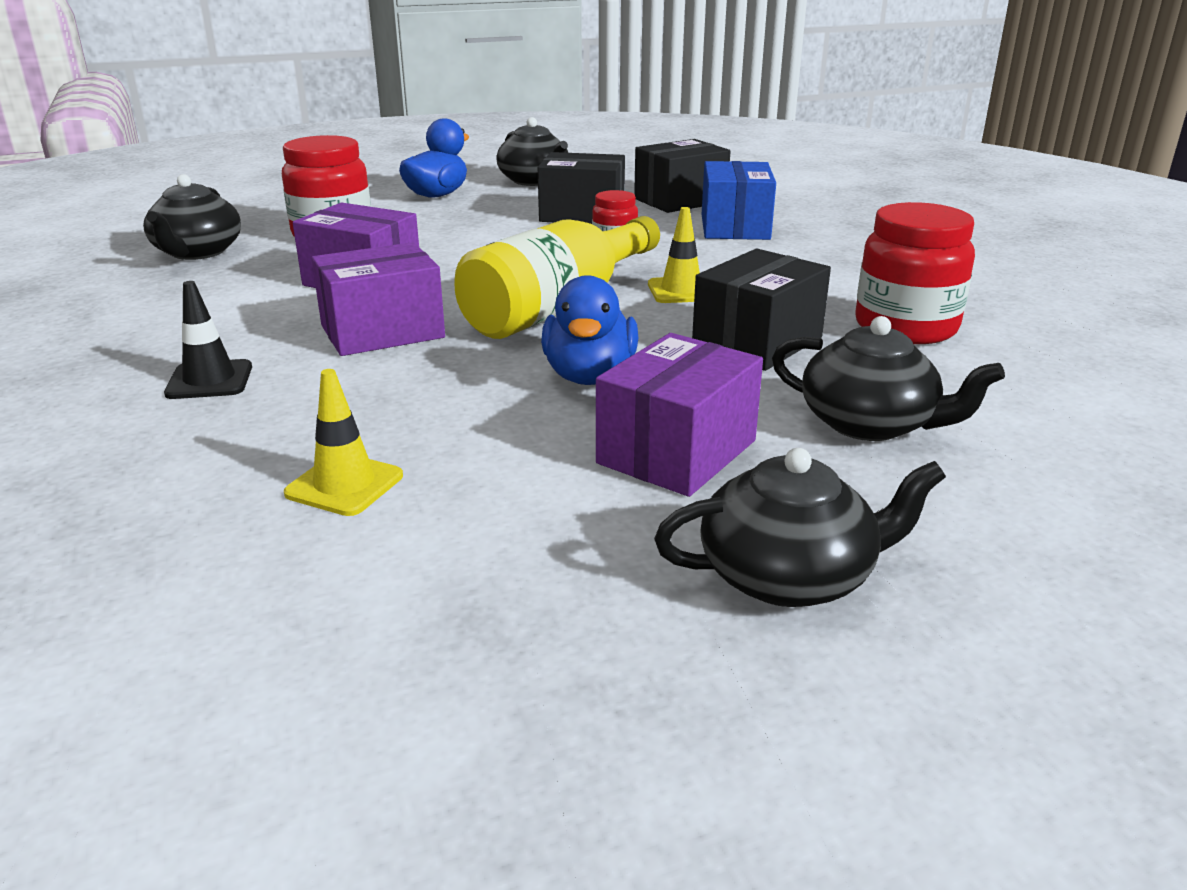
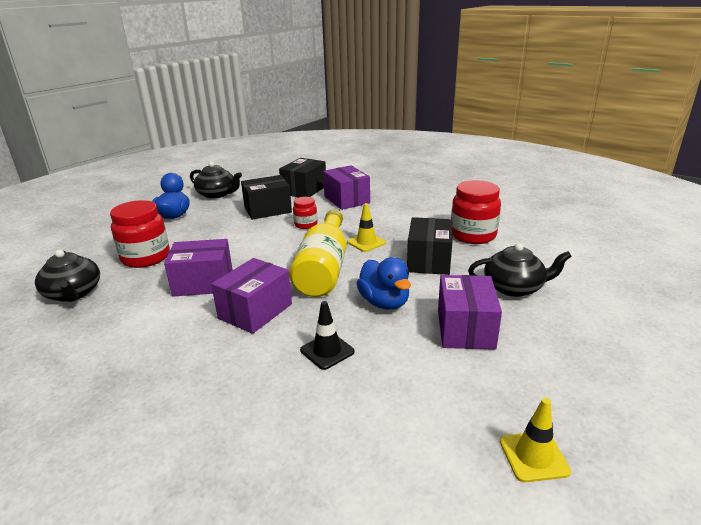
camera: 30 degrees left, 0 degrees up
(209, 380) = (199, 375): black traffic cone -> black traffic cone (327, 351)
(344, 485) = (352, 407): yellow traffic cone -> yellow traffic cone (533, 456)
(735, 227) = (346, 200): blue box -> purple box
(789, 576) = (570, 370): black teapot -> none

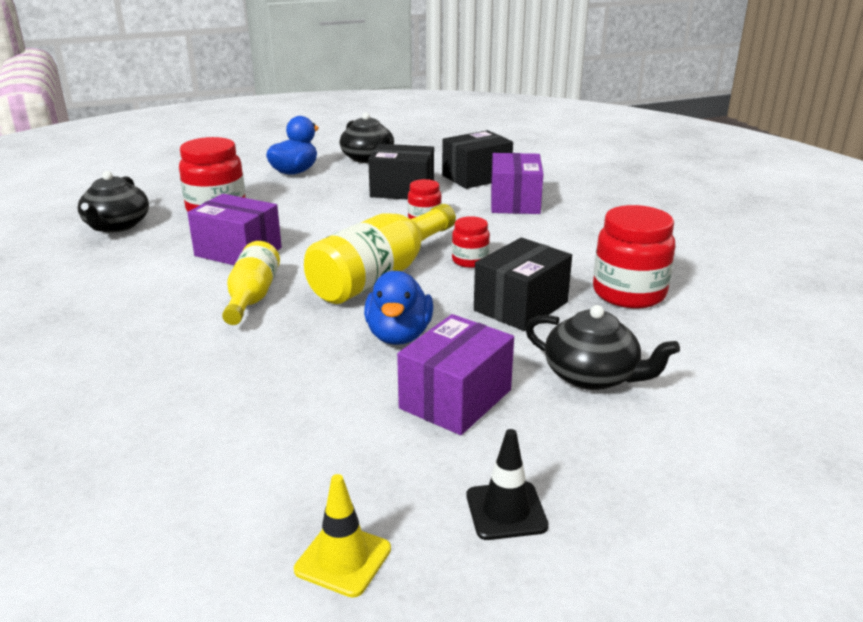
camera: 30 degrees right, 0 degrees up
(255, 311) = (252, 297): purple box -> yellow bottle
(327, 351) = (271, 363): black traffic cone -> black traffic cone (506, 511)
(366, 242) = (470, 261): yellow traffic cone -> red jar

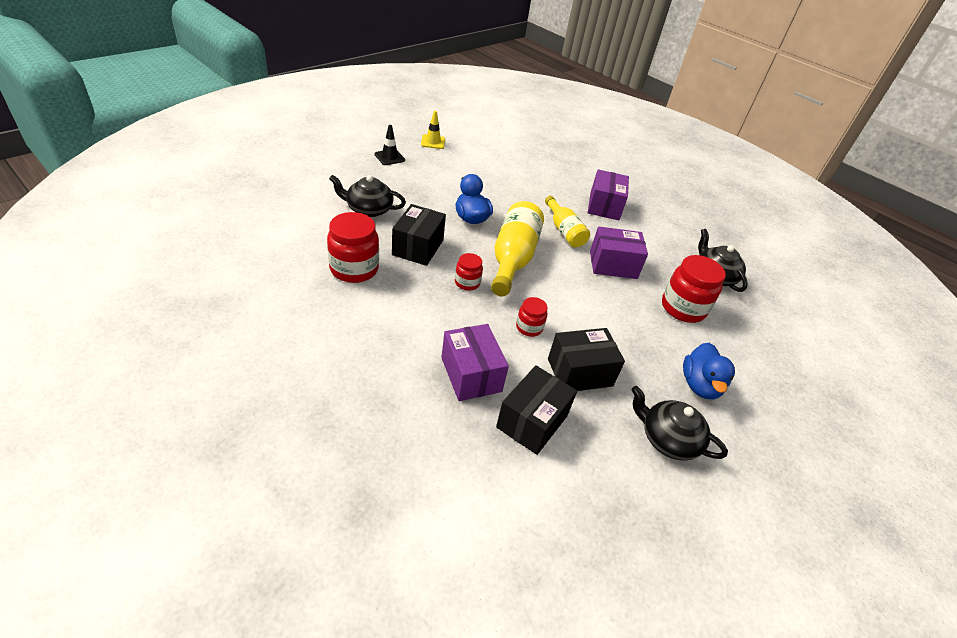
camera: 150 degrees right, 15 degrees up
(455, 399) = (426, 191): purple box -> purple box (604, 206)

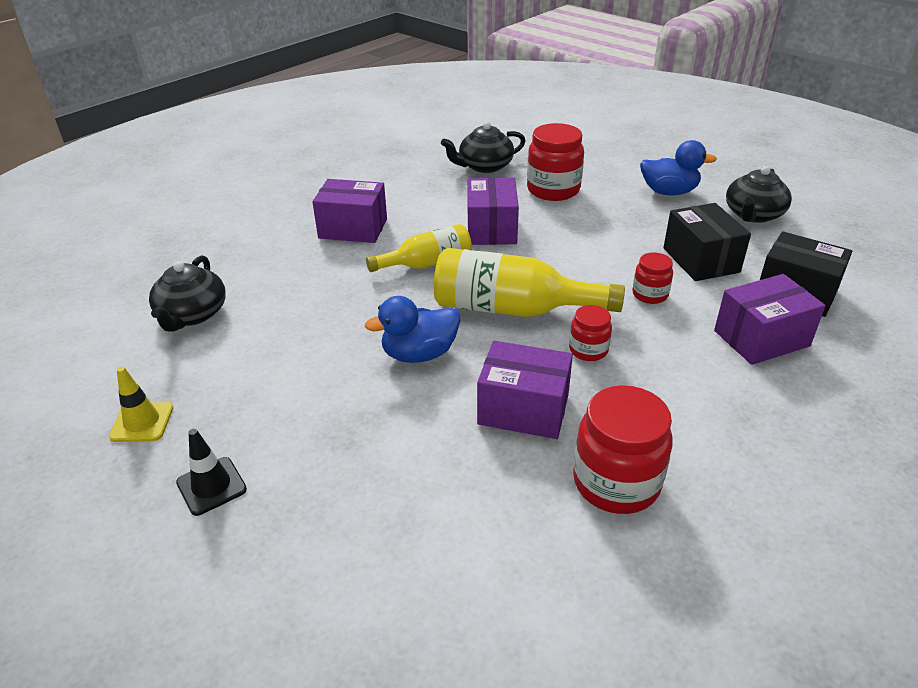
camera: 85 degrees left, 5 degrees down
(368, 209) = (426, 491): black teapot -> black teapot (192, 315)
(418, 247) = (523, 409): black box -> purple box

